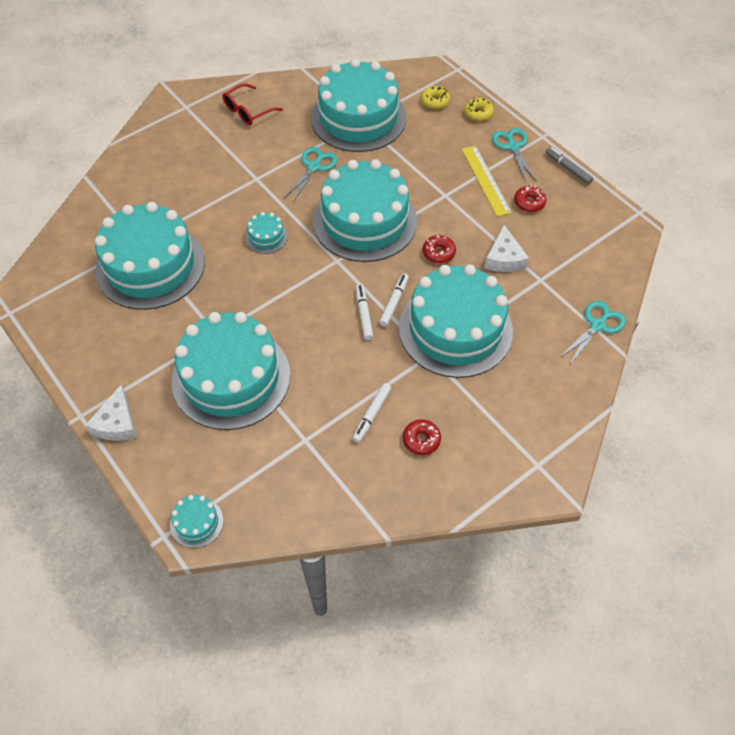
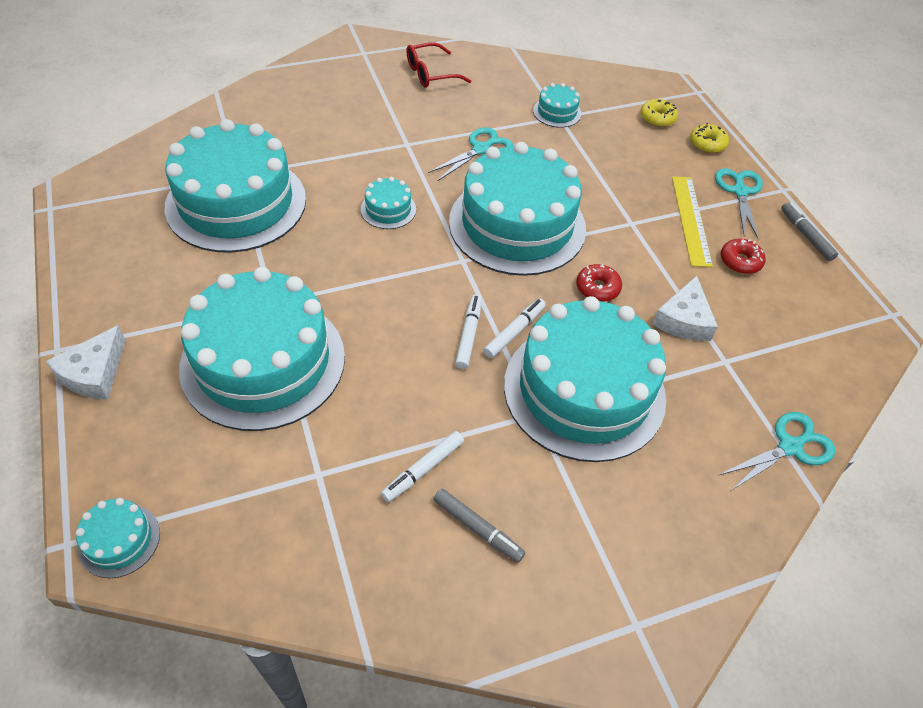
camera: 15 degrees right, 5 degrees down
(358, 118) = (557, 112): turquoise cake -> turquoise cake, size x0.41
(421, 440) = (477, 528): red donut -> grey marker

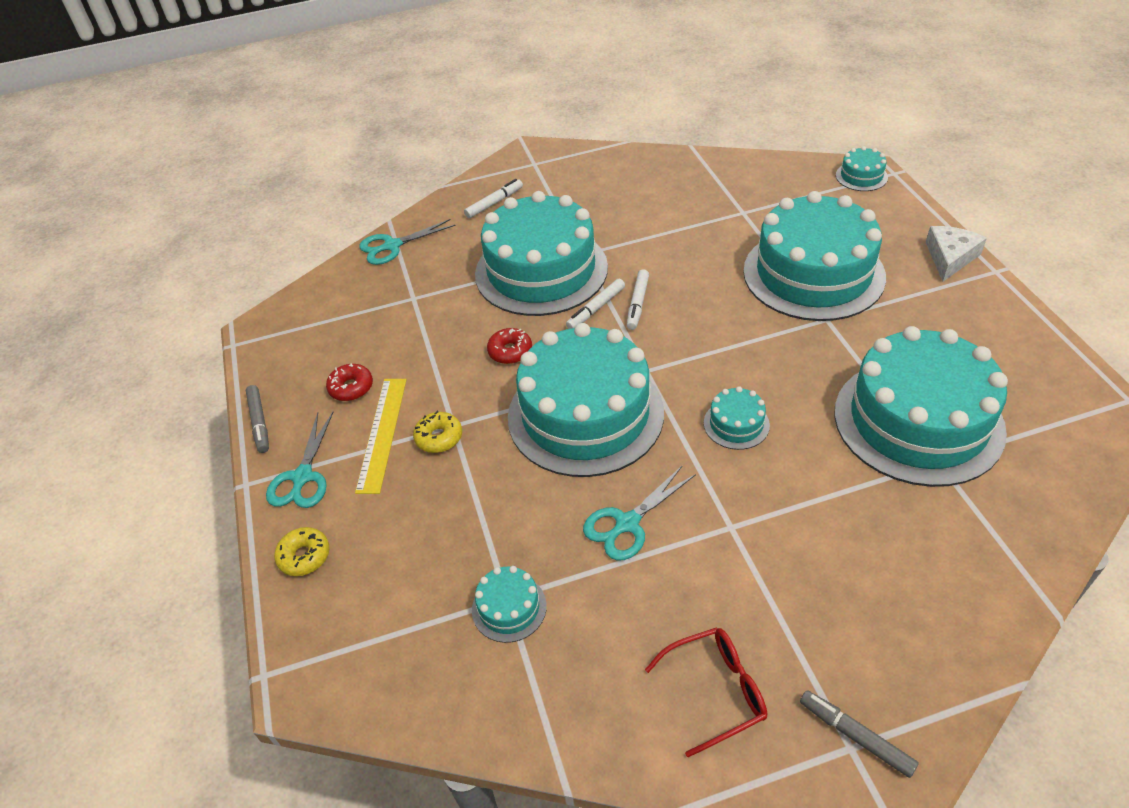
camera: 170 degrees left, 5 degrees down
(423, 469) = (668, 218): white marker -> white marker (494, 203)
(477, 528) = (628, 194): grey marker -> grey marker (855, 736)
(657, 118) = (356, 605): yellow donut -> yellow donut (439, 437)
(683, 320) = (436, 328): white cheese -> none

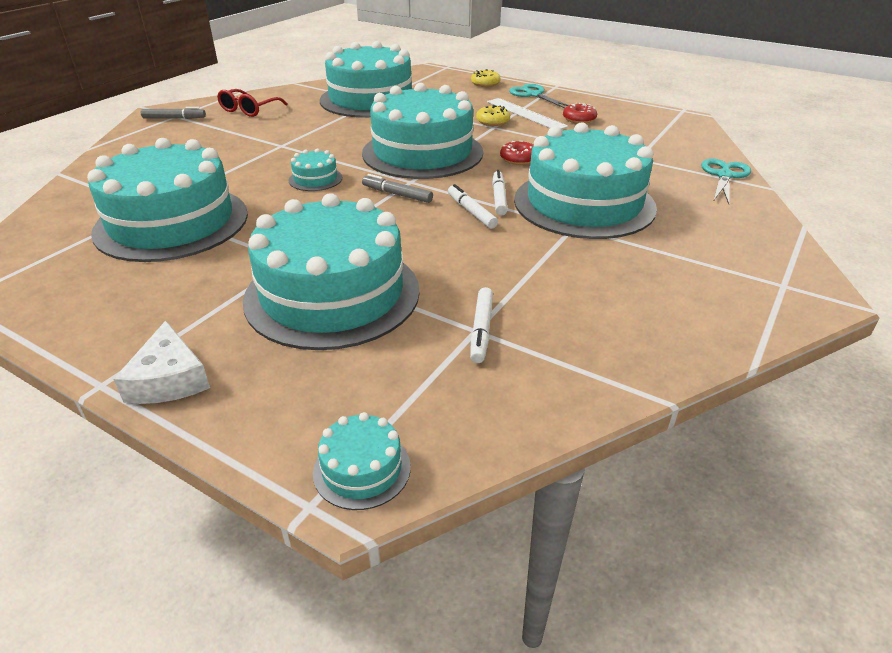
camera: 135 degrees right, 10 degrees down
(259, 422) = (595, 98): grey marker -> grey marker (397, 194)
(382, 433) = (525, 114): yellow ruler -> white ruler
(494, 203) = (728, 233): white marker -> white marker (481, 330)
(509, 608) = (370, 99): turquoise cake -> turquoise cake, size x2.46
(627, 524) = (342, 130): turquoise scissors -> none

